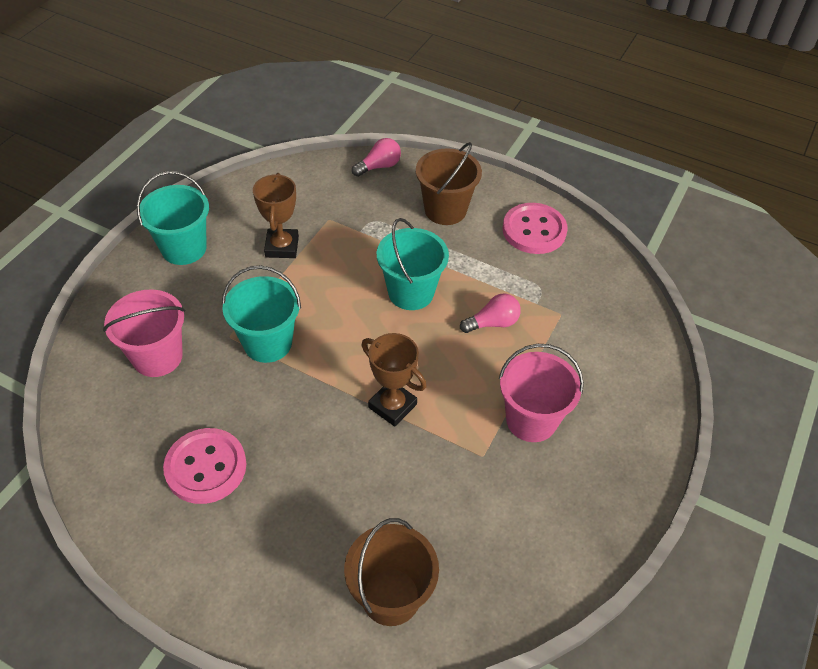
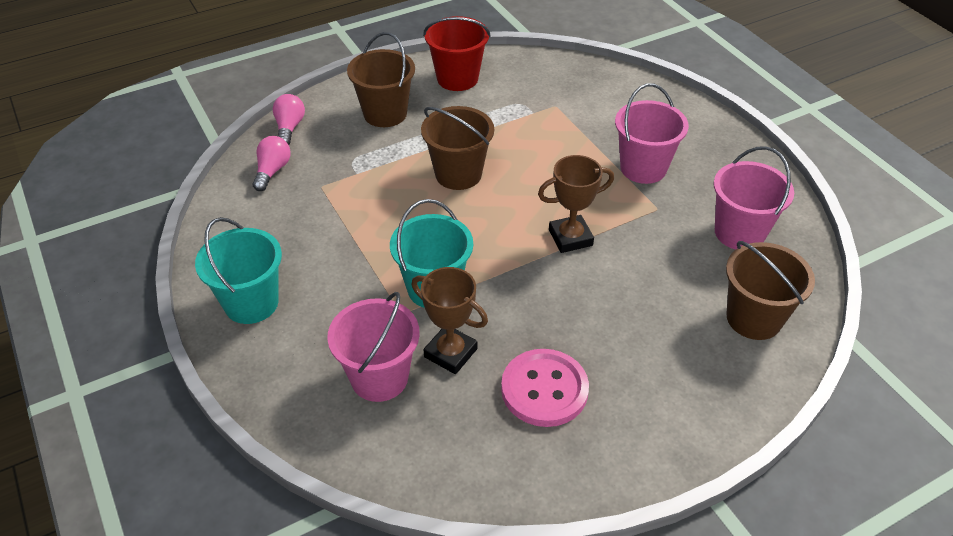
camera: 55 degrees left, 5 degrees down
(282, 247) = (323, 231): brown trophy -> brown trophy (450, 353)
(411, 292) = (458, 174): turquoise bucket -> brown bucket
(493, 323) = (532, 144): pink light bulb -> pink light bulb (272, 171)
(502, 539) = (739, 232): none -> pink bucket
(534, 230) = (457, 78): pink button -> red bucket

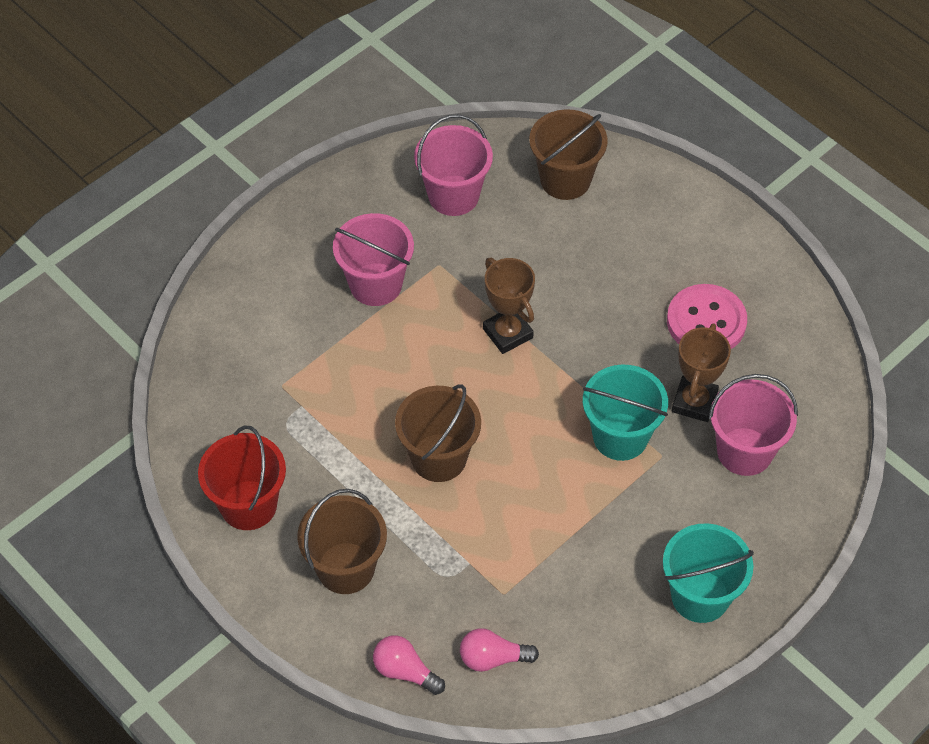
camera: 105 degrees left, 10 degrees up
(289, 128) = (405, 671): pink light bulb -> pink light bulb turned 45 degrees clockwise

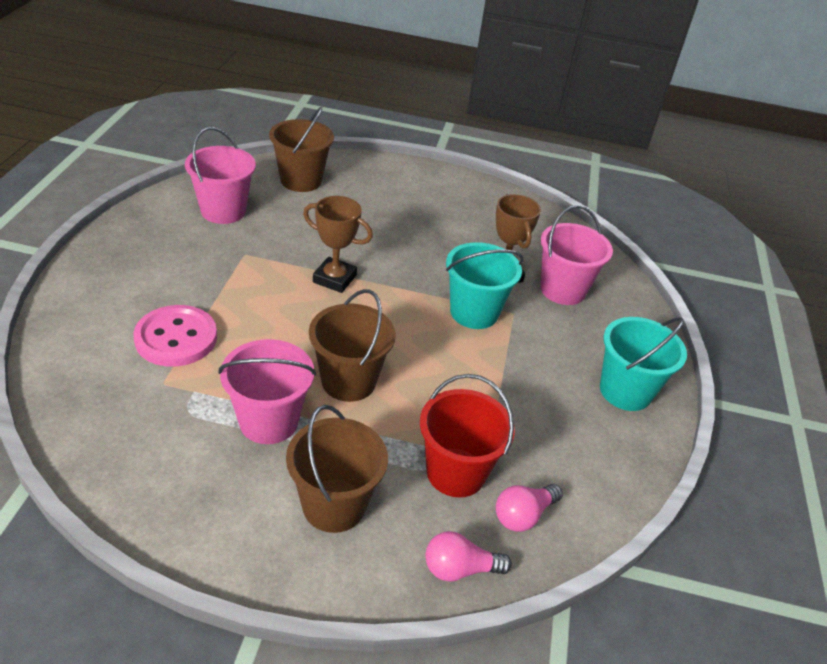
camera: 40 degrees left, 15 degrees down
(248, 505) = (196, 495): red bucket -> red bucket (456, 472)
(375, 284) = (200, 283): pink bucket -> pink bucket (268, 421)
(706, 321) = (467, 227): pink button -> pink button (176, 338)

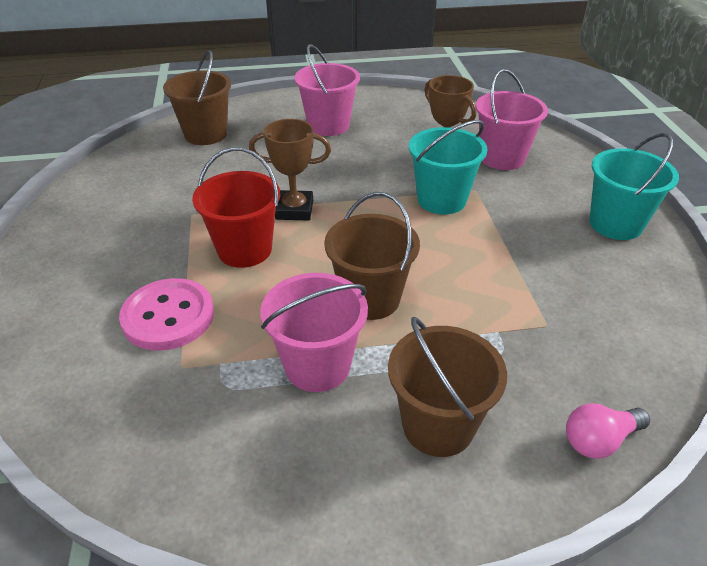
camera: 15 degrees left, 0 degrees up
(223, 211) = (145, 181): pink bucket -> pink bucket (328, 125)
(456, 472) = (528, 348): red bucket -> red bucket (244, 250)
(523, 515) = (616, 365): pink light bulb -> none

